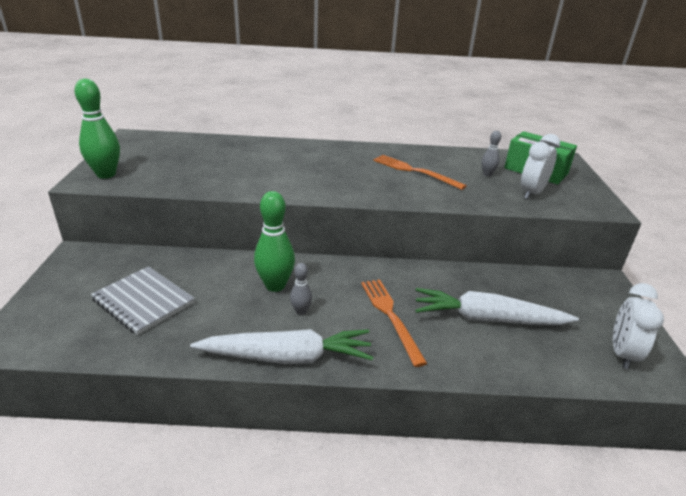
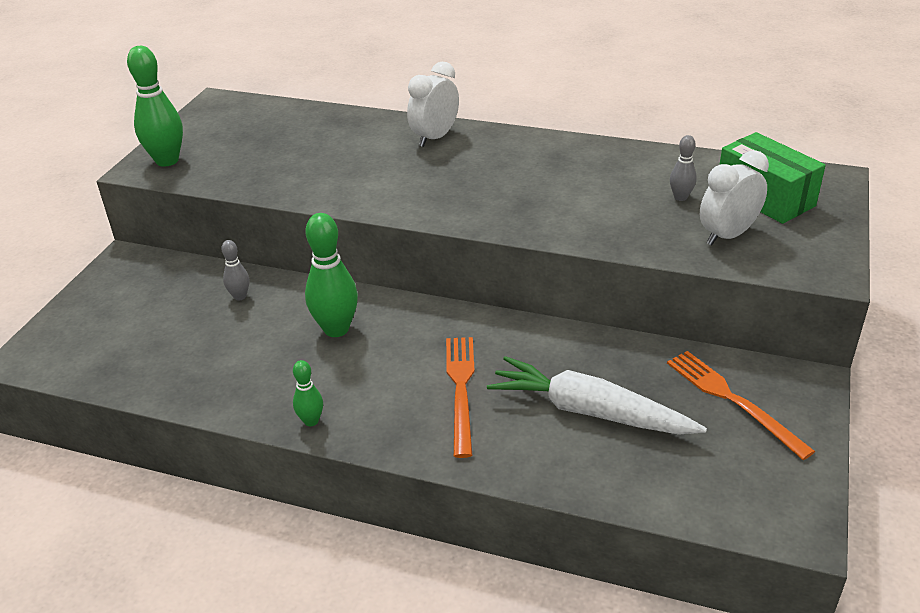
camera: 20 degrees right, 5 degrees up
(143, 301) = (178, 329): grey notebook -> none
(288, 357) = (311, 421): white carrot -> green bowling pin
(301, 311) = (352, 367): grey bowling pin -> grey bowling pin (240, 296)
(414, 171) = (571, 184): orange fork -> orange fork (732, 400)
(622, 353) = (751, 487): white clock -> white clock (435, 138)

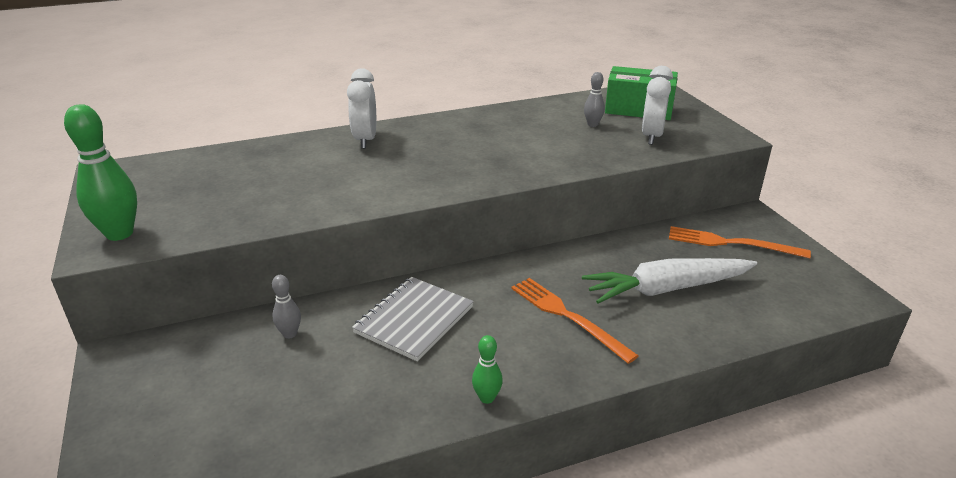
camera: 40 degrees left, 5 degrees down
(336, 329) = (414, 320): green bowling pin -> grey notebook

